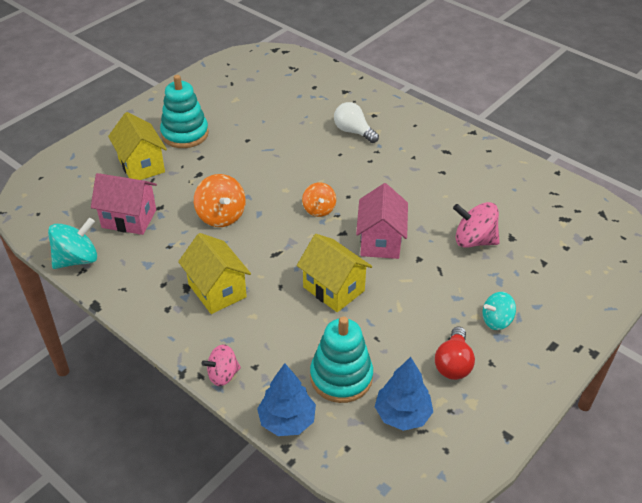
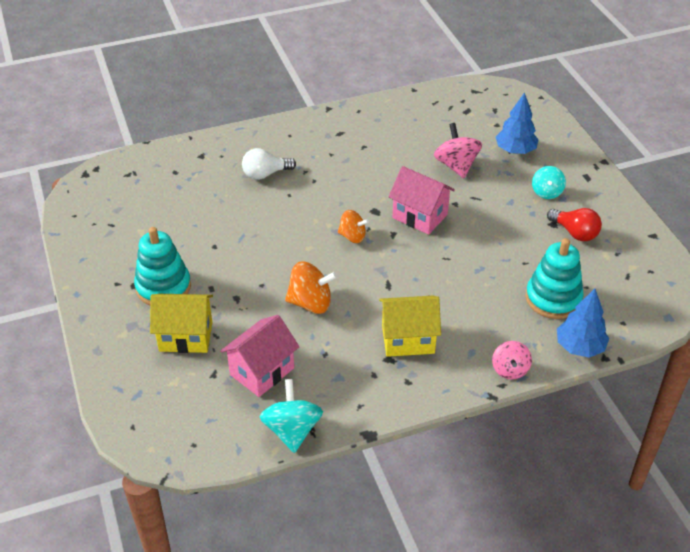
camera: 60 degrees left, 0 degrees up
(333, 289) = (455, 265): yellow house -> none
(402, 414) = (608, 280): blue tree -> blue tree (515, 150)
(474, 240) = (456, 166): pink spinning top -> pink spinning top turned 120 degrees clockwise

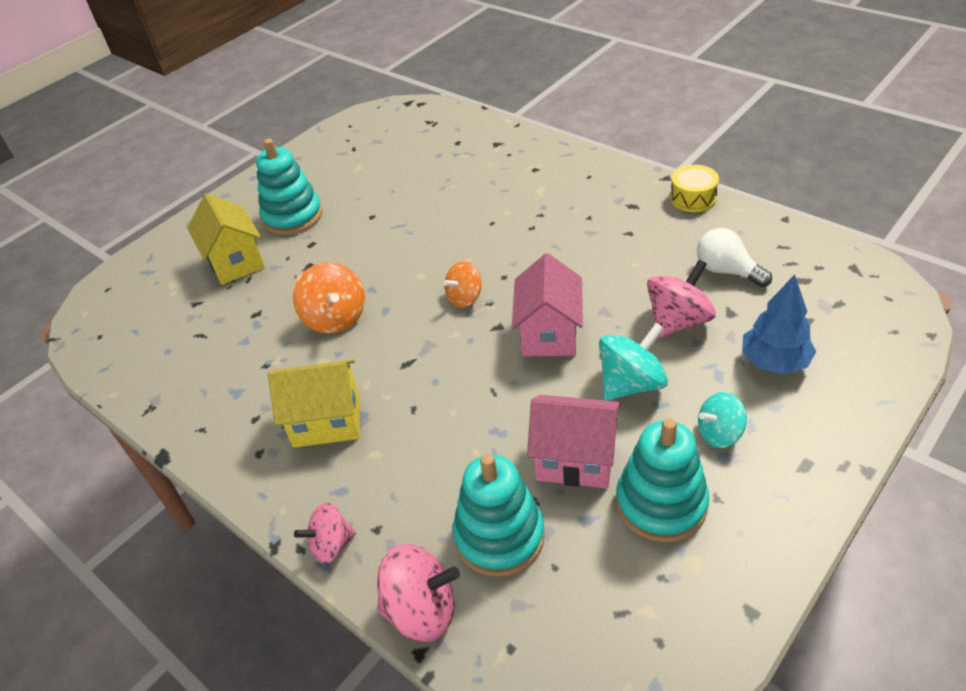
camera: 65 degrees right, 0 degrees up
(262, 371) = (215, 332): pink house -> pink house (575, 460)
(265, 174) = (509, 192): white light bulb -> white light bulb (727, 271)
(292, 430) = (143, 393): turquoise spinning top -> turquoise spinning top (631, 384)
(352, 236) = (465, 298): orange spinning top -> orange spinning top turned 60 degrees clockwise
(359, 109) = (693, 198): none -> yellow drum
(408, 339) = (327, 421): yellow house -> yellow house turned 60 degrees counterclockwise
(575, 233) = (661, 503): red light bulb -> turquoise stacking toy
(579, 347) = (421, 610): blue tree -> pink spinning top

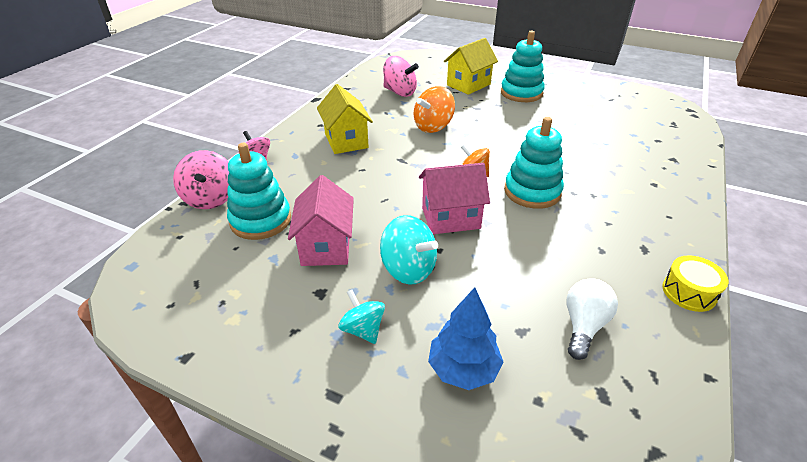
camera: 70 degrees right, 5 degrees down
(661, 503) = (287, 297): turquoise stacking toy -> turquoise stacking toy (532, 192)
(678, 321) = (494, 293): pink spinning top -> pink spinning top (400, 92)

